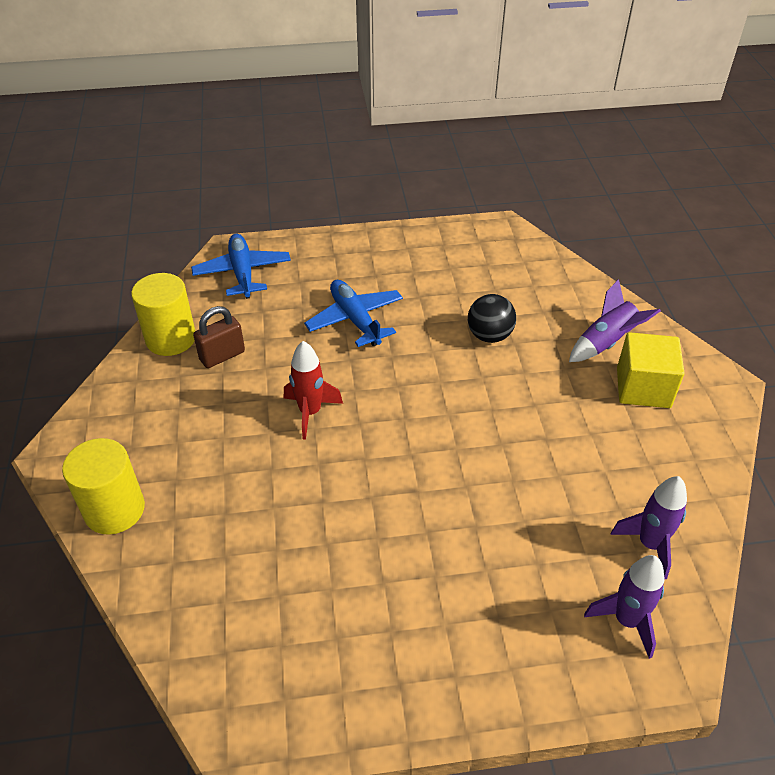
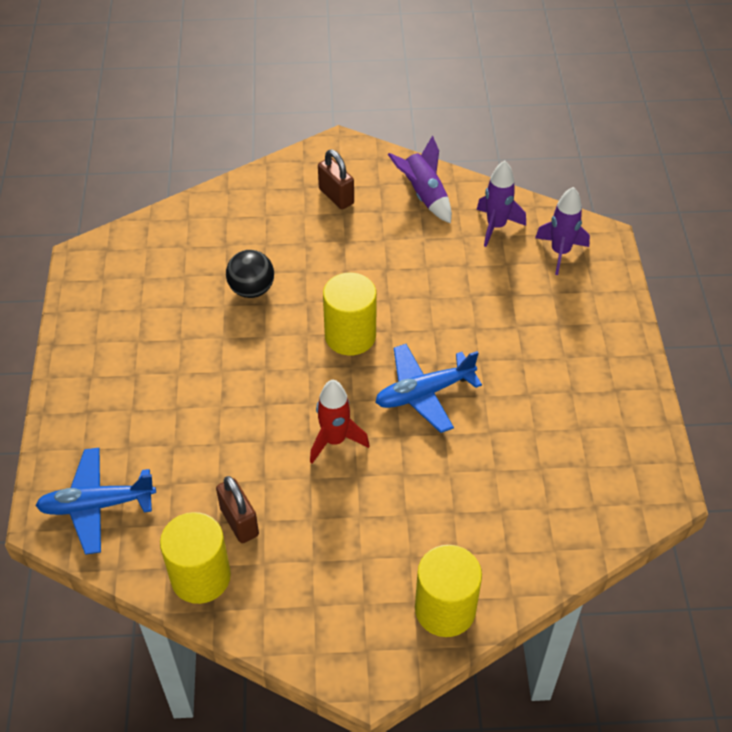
camera: 85 degrees left, 5 degrees up
(355, 320) = (206, 396): blue plane -> blue plane (424, 393)
(443, 414) = (350, 336): none -> yellow cylinder
(606, 343) = (277, 209): purple rocket -> purple rocket (424, 195)
(643, 388) = (336, 196): yellow cube -> brown padlock

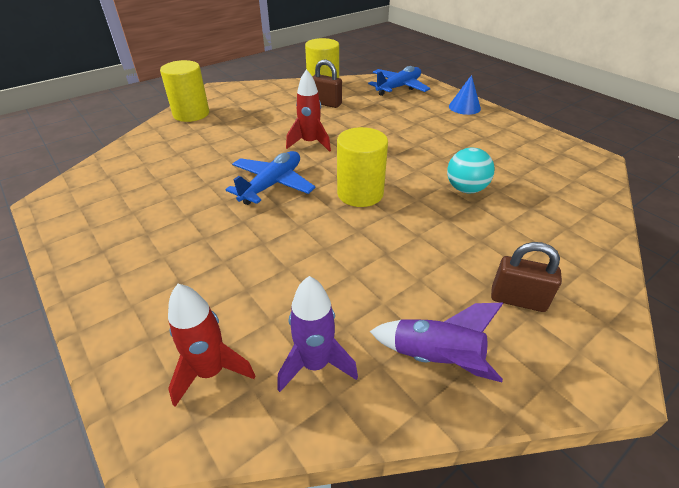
camera: 145 degrees right, 10 degrees down
(79, 404) = (464, 107): none -> blue cone
(252, 289) = (465, 189): black ball -> turquoise ball
(560, 252) = (211, 372): purple rocket -> red rocket

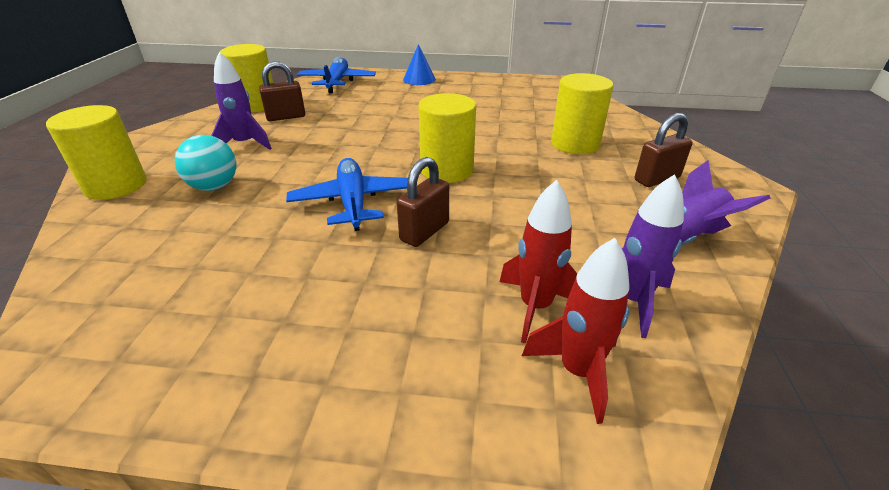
camera: 45 degrees left, 5 degrees down
(277, 114) = (245, 144): none -> purple rocket
(277, 228) = (424, 231): none -> brown padlock
(310, 143) = (329, 154): red rocket -> red rocket (535, 307)
(465, 189) = (516, 131): turquoise ball -> turquoise ball (214, 187)
(499, 226) = (575, 144): none -> yellow cylinder

